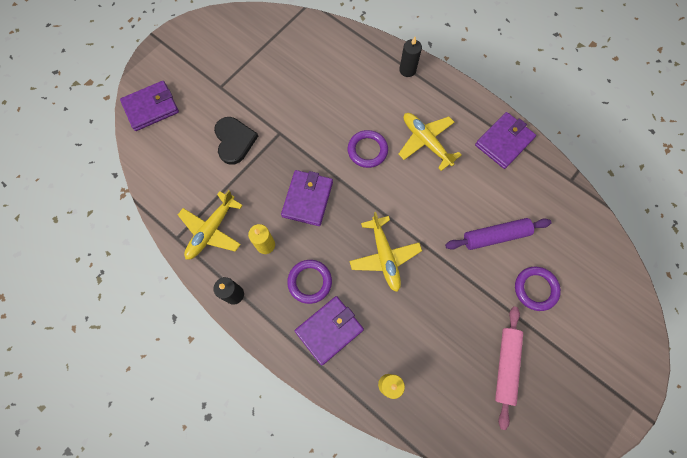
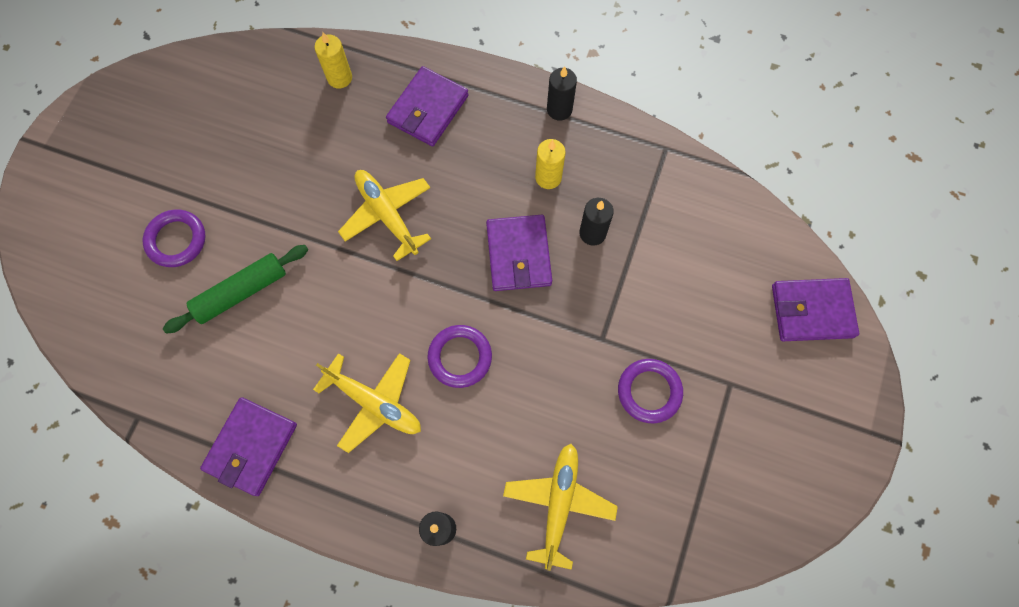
camera: 160 degrees right, 0 degrees up
(151, 107) = (812, 311): purple wallet -> purple wallet turned 45 degrees clockwise
(211, 230) = (626, 172): yellow plane -> yellow plane (559, 503)
(234, 141) = (661, 303): black heart -> none
(254, 197) = (592, 233): none -> black candle
(310, 282) = (473, 153): purple ring -> purple ring (649, 391)
(495, 236) = (241, 292): purple rolling pin -> green rolling pin
(506, 366) = (204, 140): pink rolling pin -> none

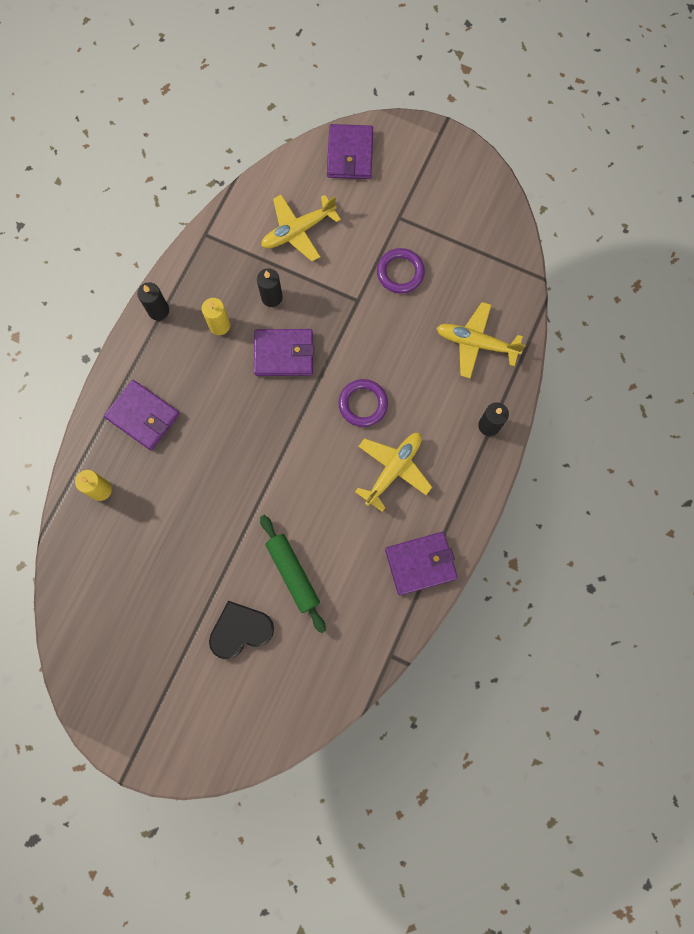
camera: 85 degrees left, 5 degrees up
(176, 240) = (240, 630): purple ring -> black heart
(251, 447) = (420, 564): purple wallet -> purple wallet turned 45 degrees counterclockwise
(387, 215) = (237, 454): yellow plane -> yellow plane (298, 231)

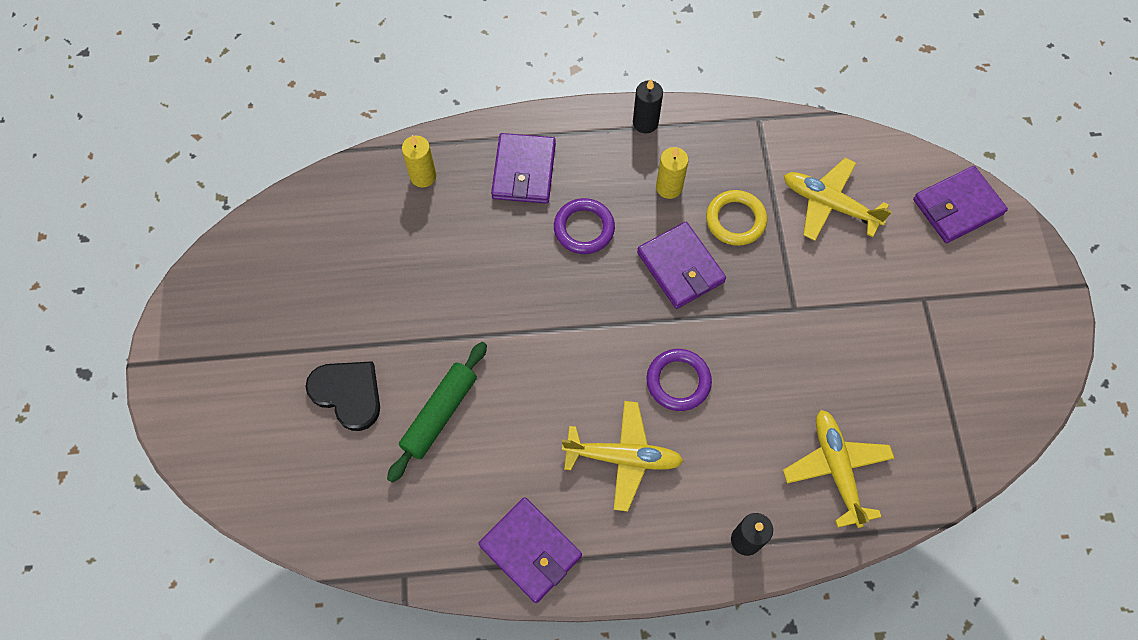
camera: 60 degrees right, 10 degrees down
(272, 297) = (735, 220): black candle -> yellow ring
(400, 272) = (860, 336): purple ring -> purple ring (584, 228)

